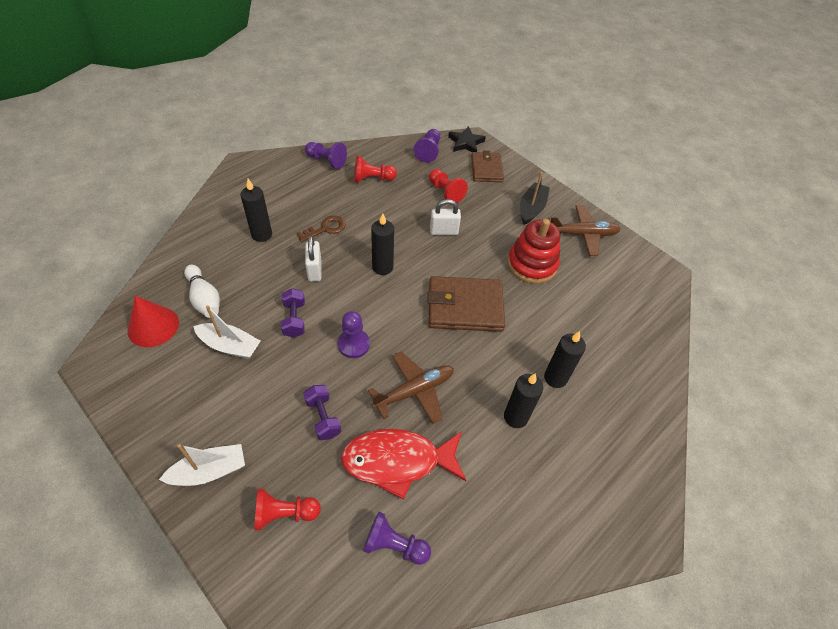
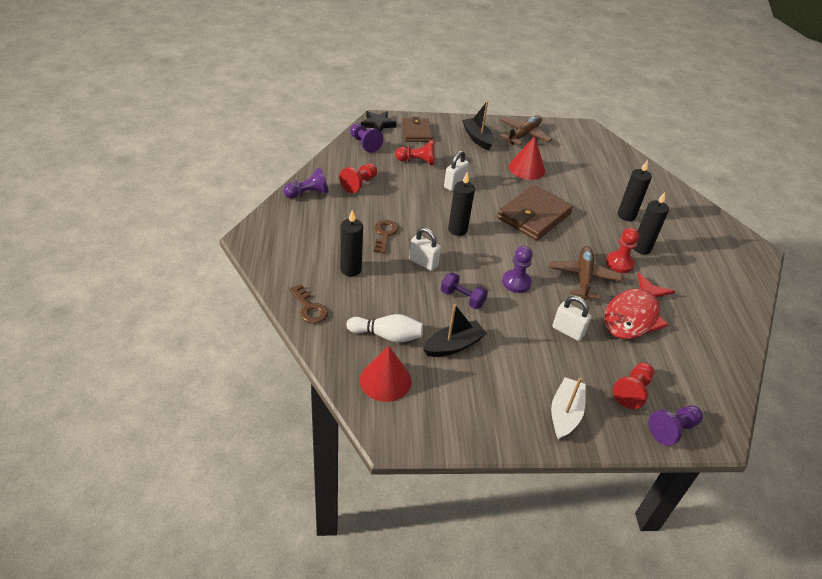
camera: 50 degrees left, 10 degrees down
(195, 239) = (309, 308): none -> brown key
(230, 346) = (453, 345): white boat -> black boat
(323, 417) = (568, 331): purple dumbbell -> white padlock
(394, 545) = (693, 351): purple pawn -> purple pawn (672, 429)
(469, 410) = (619, 263): none -> red pawn
(486, 169) = (416, 132): brown wallet -> brown wallet turned 45 degrees clockwise
(532, 264) = (527, 168): red stacking toy -> red cone

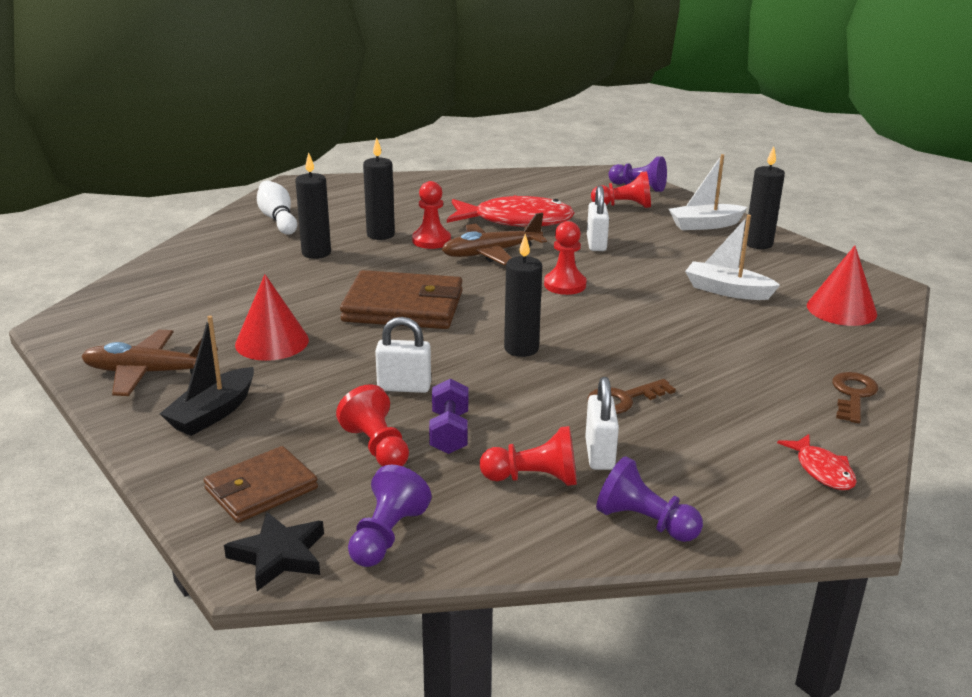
camera: 120 degrees left, 15 degrees down
(278, 254) = (822, 470): none -> red fish
(350, 269) = (738, 396): black candle -> black candle (758, 244)
(387, 335) = (788, 329): white bowling pin -> white bowling pin (278, 219)
(423, 263) = (631, 350): white padlock -> white padlock (599, 454)
(453, 345) = (727, 291): black boat -> white boat
(462, 298) = (649, 307): purple dumbbell -> purple dumbbell (449, 433)
(516, 282) = (565, 285): purple pawn -> red pawn

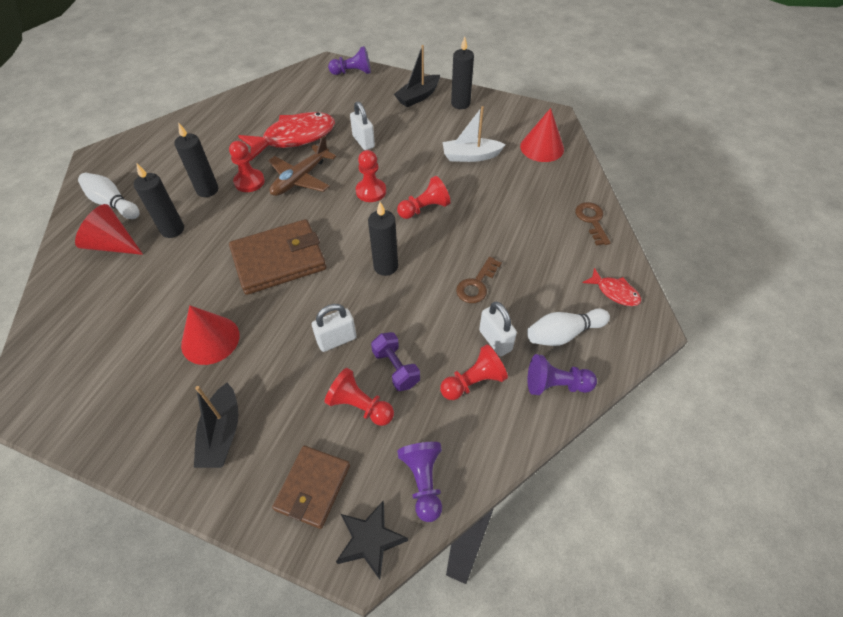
camera: 30 degrees left, 25 degrees up
(148, 373) = (138, 418): brown plane -> none
(249, 247) = (113, 244): none -> red cone
(624, 206) = (356, 96): red pawn -> red pawn (424, 209)
(702, 481) = (563, 334): none -> white bowling pin
(705, 225) = (418, 97): white boat -> black boat

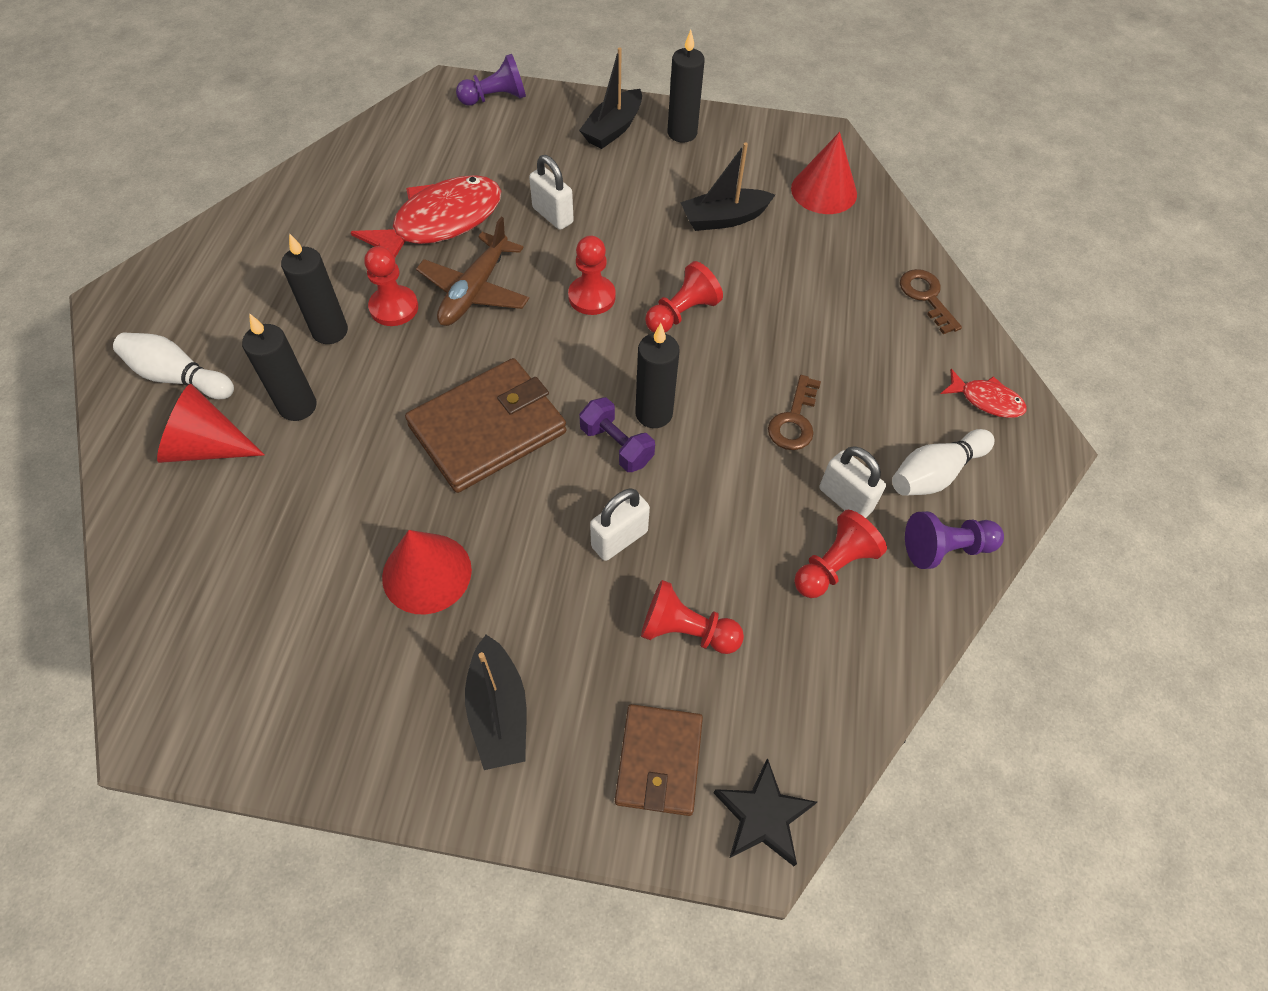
camera: 15 degrees left, 5 degrees up
(396, 368) = (719, 566): purple dumbbell -> purple dumbbell (616, 445)
(423, 482) = (809, 720): purple pawn -> none
(470, 156) = (724, 219): white boat -> black boat

